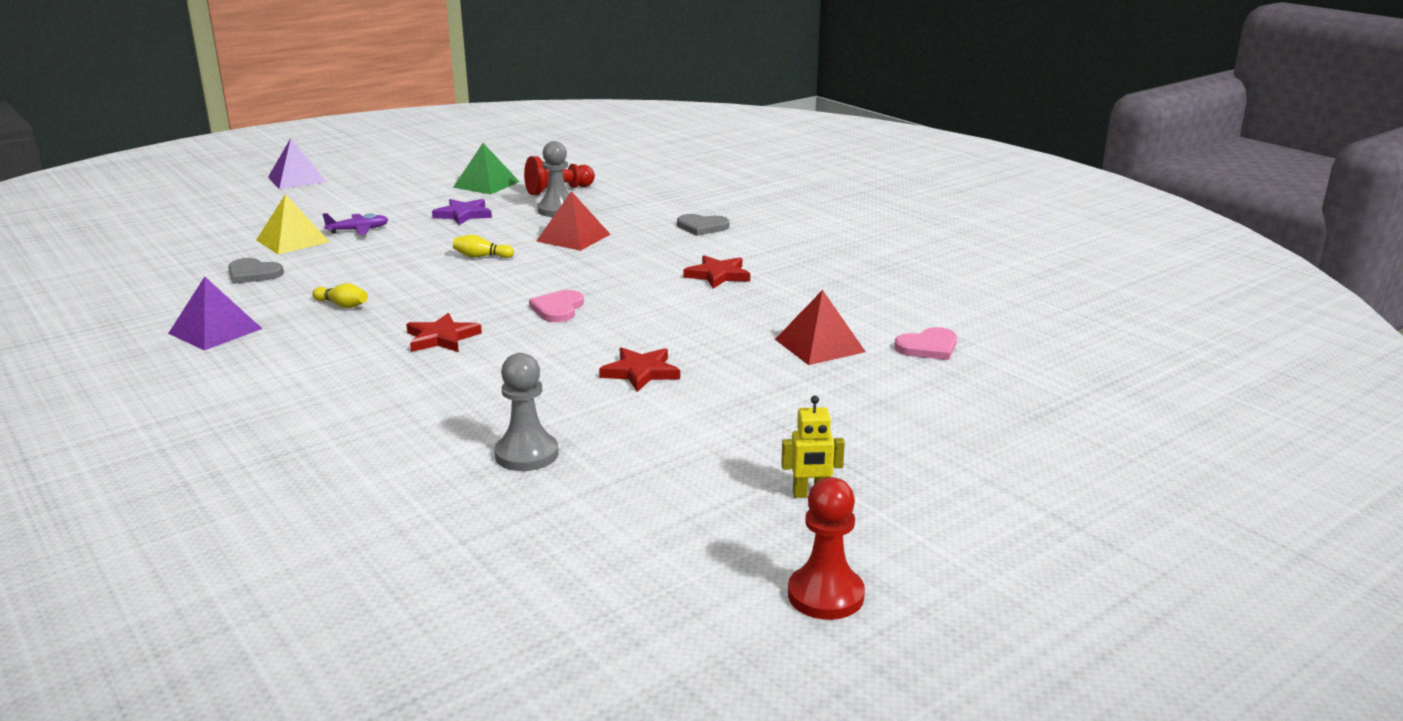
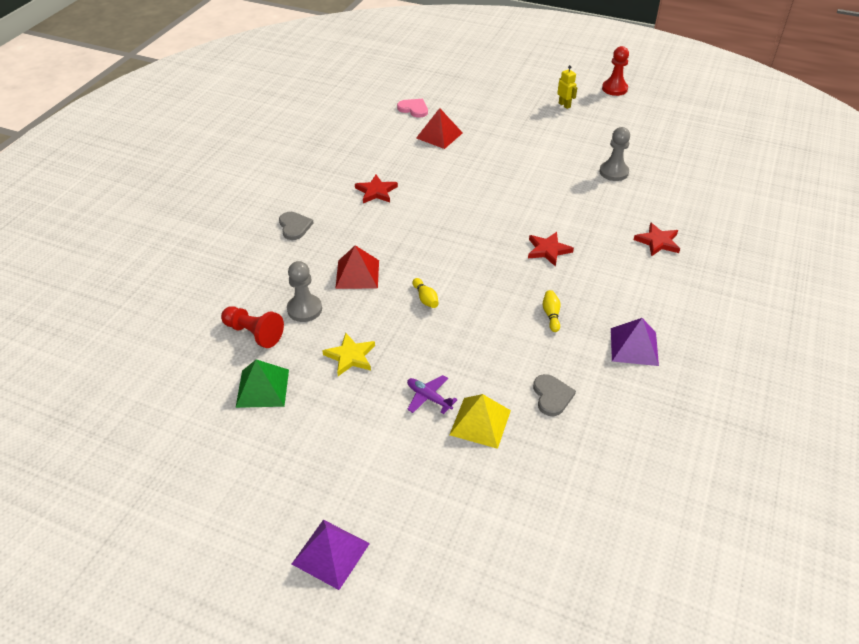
camera: 120 degrees left, 20 degrees up
(463, 215) = (350, 356): purple star -> yellow star
(558, 309) = (474, 228): pink heart -> none
(640, 372) = (516, 172): red star -> red star (657, 242)

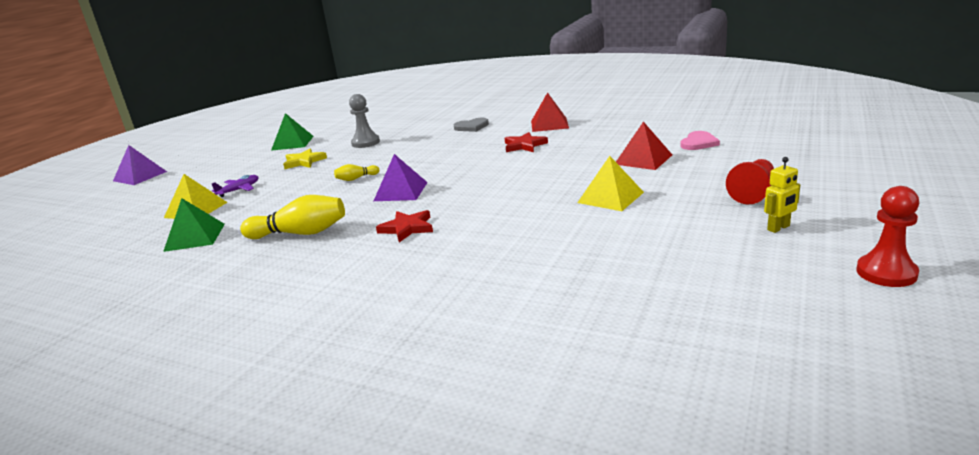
camera: 95 degrees right, 20 degrees down
(254, 333) = (348, 133): red pawn -> red pawn (753, 192)
(357, 274) = (401, 153): red pyramid -> red pyramid (549, 124)
(509, 155) = (610, 197): none -> yellow pyramid
(551, 315) = (300, 233): yellow bowling pin -> yellow bowling pin, size x1.98
(552, 396) = (195, 237): grey heart -> green pyramid
(613, 172) = (582, 270): grey pawn -> none
(634, 346) = (221, 280): purple pyramid -> purple pyramid (400, 191)
(657, 242) = (401, 303): red star -> none

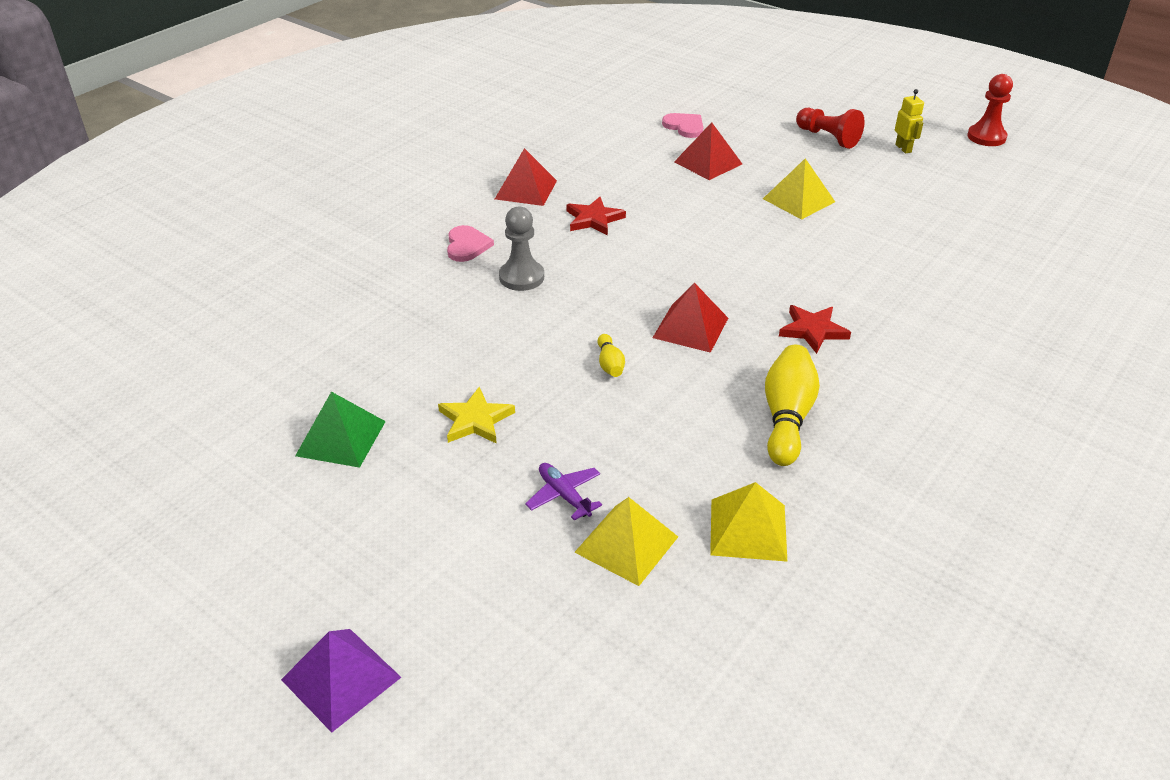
camera: 80 degrees left, 15 degrees up
(195, 237) = (748, 529): green pyramid -> yellow pyramid
(365, 143) = (438, 349): grey pawn -> grey pawn (521, 277)
(400, 191) = (690, 327): purple pyramid -> red pyramid
(472, 127) = (467, 246): grey heart -> pink heart

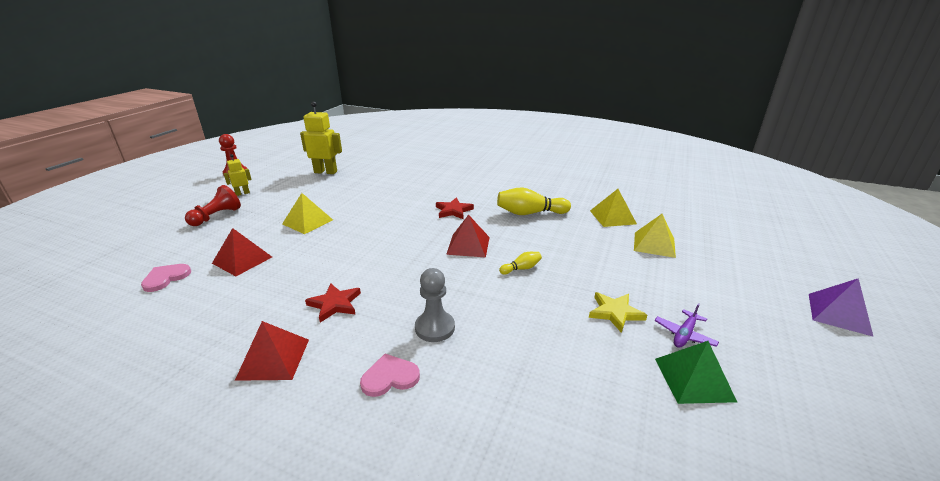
camera: 105 degrees left, 10 degrees down
(564, 495) = (643, 267): purple plane -> purple plane (684, 335)
(995, 213) = (325, 172): none -> yellow robot

